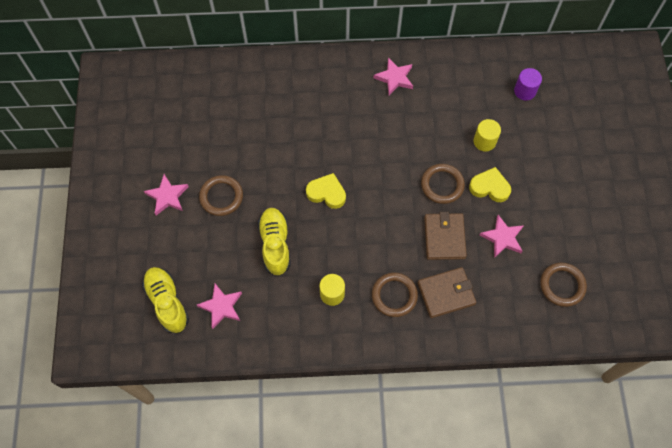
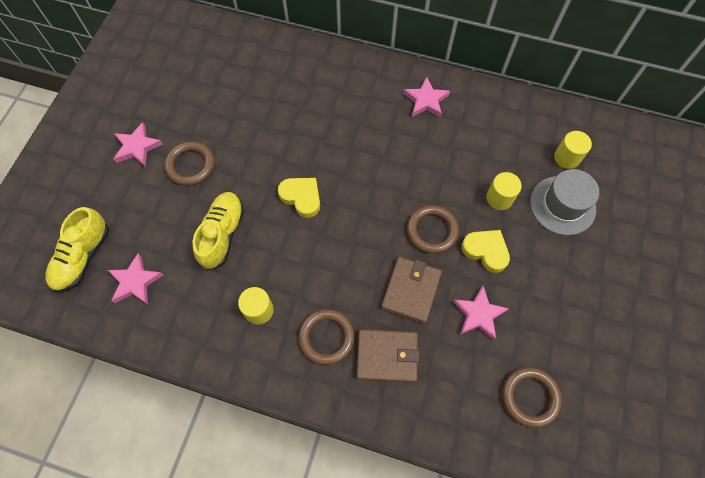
camera: 20 degrees right, 0 degrees up
(167, 302) = (83, 257): yellow shoe -> yellow shoe turned 150 degrees counterclockwise
(525, 91) = (567, 157): purple cylinder -> yellow cylinder
(535, 131) = (562, 205): none -> grey hat

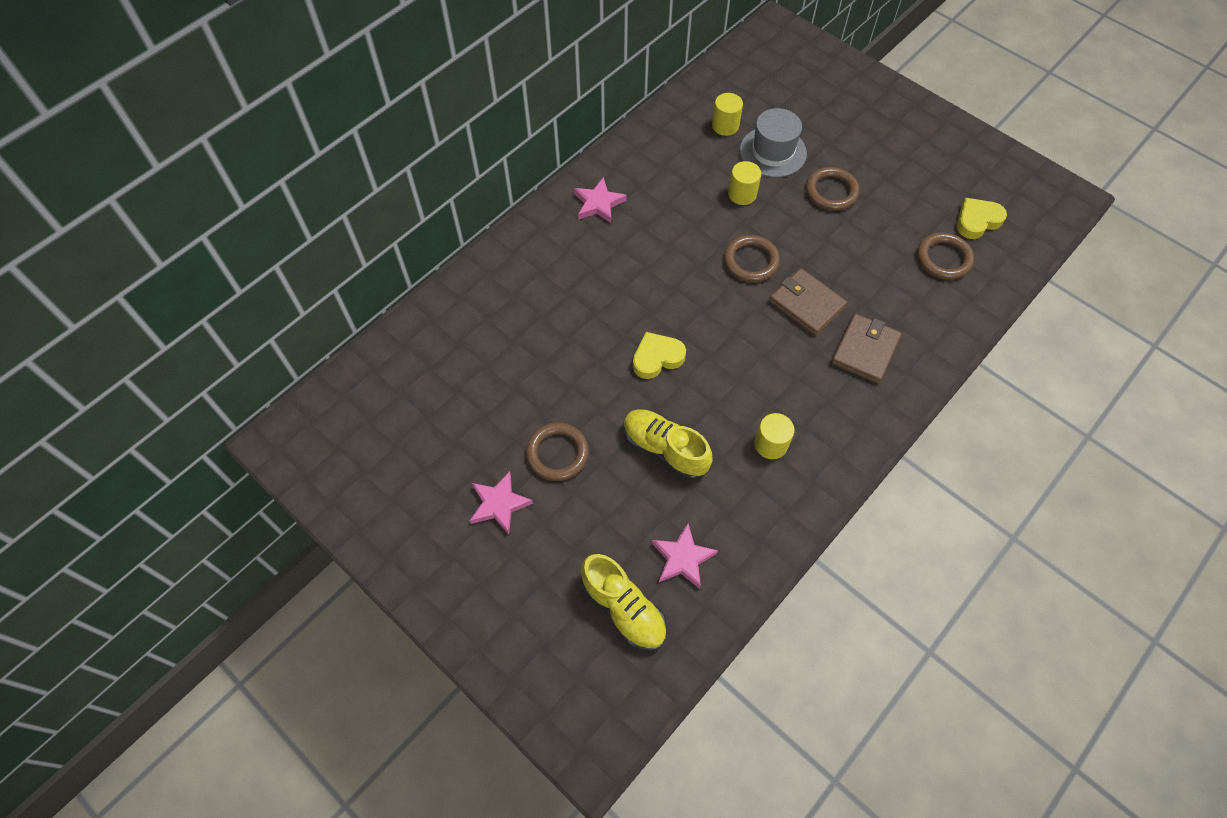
camera: 65 degrees left, 5 degrees down
(326, 337) = (825, 393): brown ring -> brown ring (831, 191)
(478, 314) = (853, 262): pink star -> none
(486, 251) = (792, 229): yellow heart -> yellow heart (977, 221)

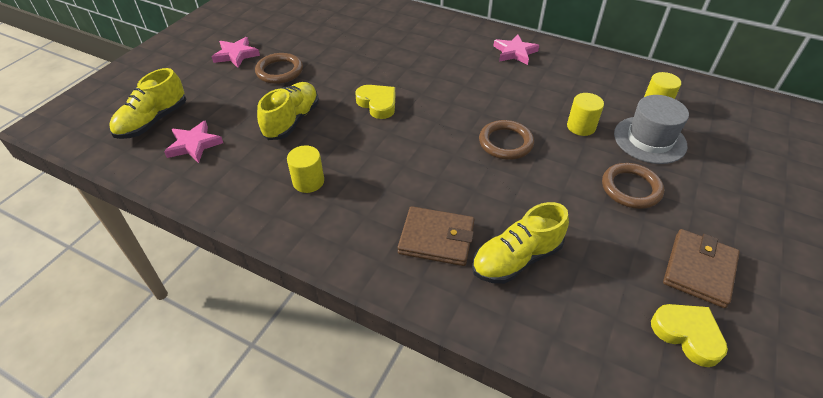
camera: 75 degrees right, 15 degrees down
(806, 304) = (474, 187): brown wallet -> brown wallet (699, 270)
(896, 299) = (516, 259): none -> yellow shoe
(943, 258) = (601, 301): brown ring -> none

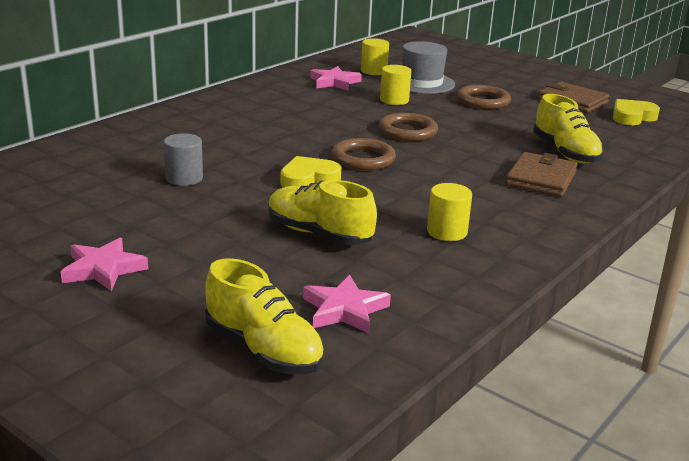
camera: 80 degrees left, 20 degrees down
(279, 71) = (185, 235): brown ring -> brown ring (363, 159)
(359, 55) = (184, 178): none -> grey cylinder
(515, 52) = (247, 101): pink star -> pink star (334, 82)

